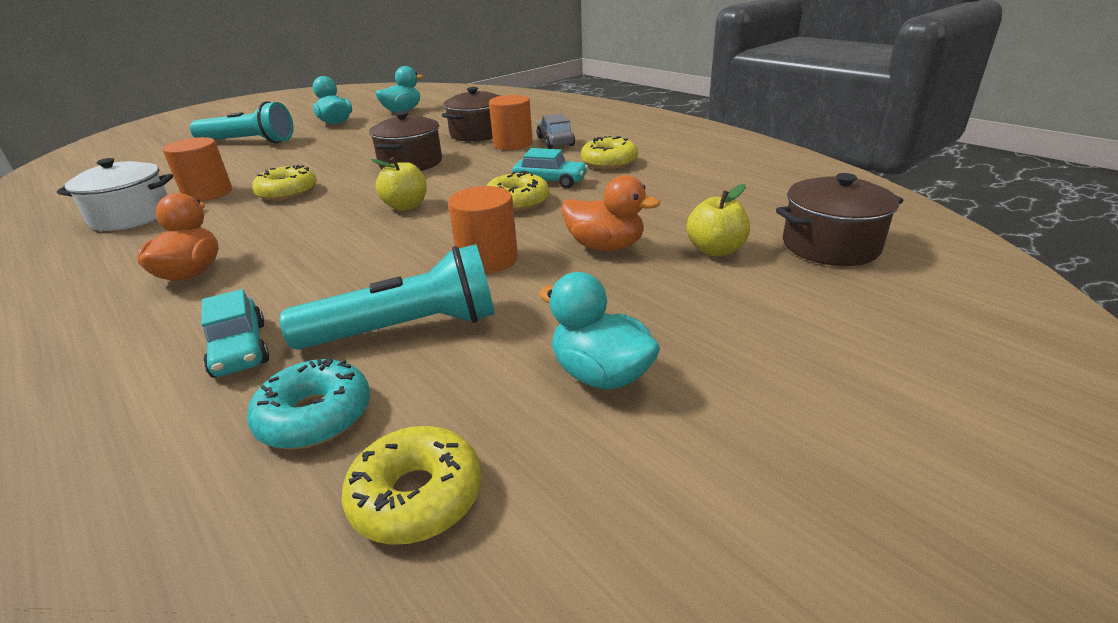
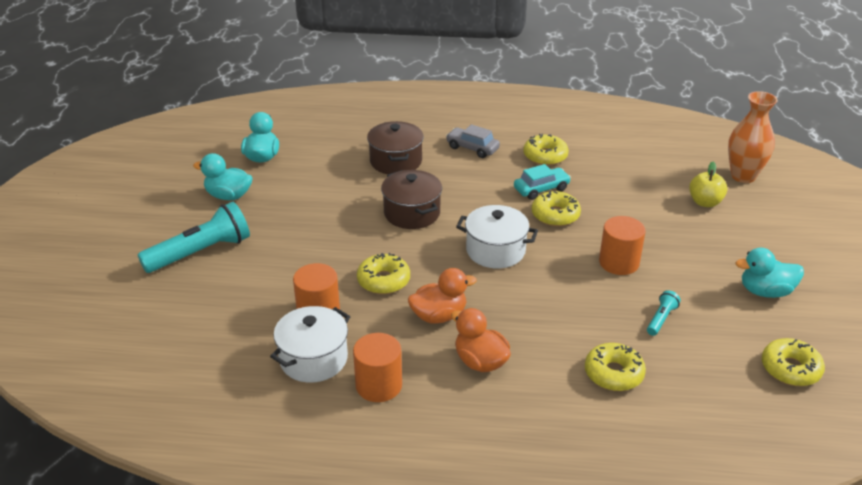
camera: 45 degrees left, 5 degrees up
(240, 349) = (613, 373): turquoise car -> yellow donut
(315, 416) = (707, 372): turquoise donut -> none
(406, 206) = (495, 251): yellow apple -> white pot
(406, 329) = (661, 319): turquoise flashlight -> turquoise flashlight, size x0.46
(513, 144) = (447, 162): orange cylinder -> orange cylinder (378, 385)
(605, 246) = (656, 224): orange duck -> orange duck (439, 316)
(830, 246) = (743, 176): brown pot -> orange vase

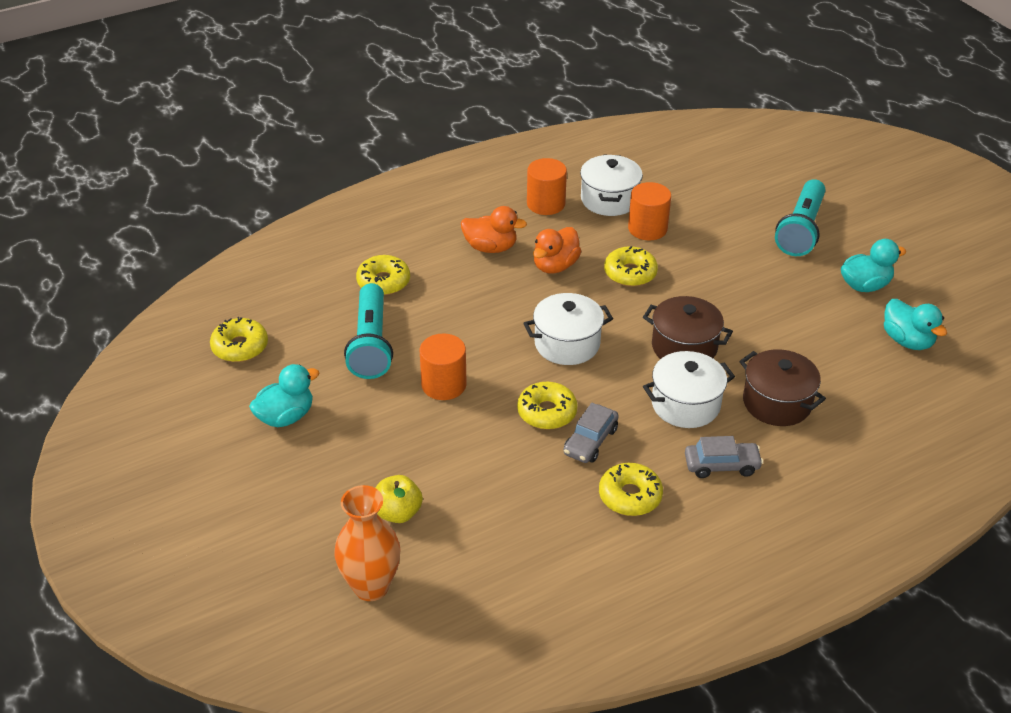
camera: 145 degrees right, 5 degrees up
(455, 183) = (685, 404): none -> white pot
(541, 189) = (590, 441): turquoise car -> grey car
(661, 319) = (371, 344): turquoise flashlight -> turquoise flashlight, size x2.19

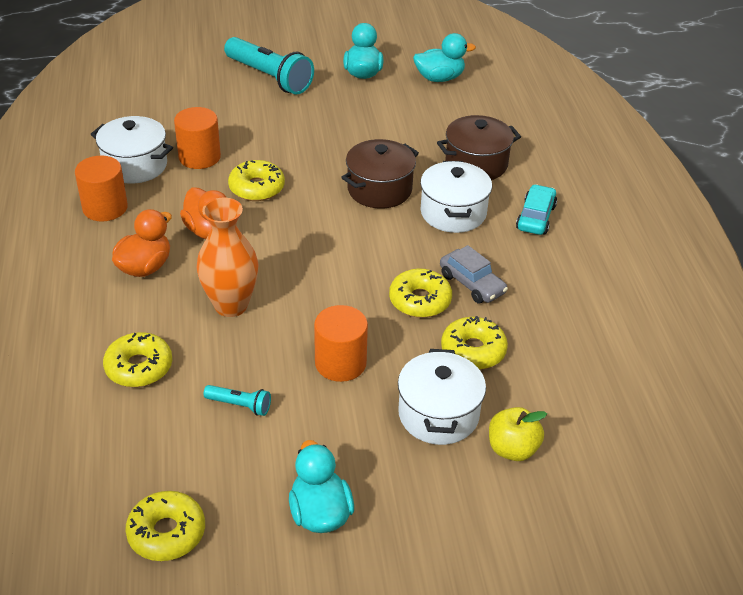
camera: 70 degrees left, 0 degrees up
(371, 344) = (240, 405): turquoise flashlight -> turquoise flashlight, size x0.46
(371, 586) = (607, 497): orange vase -> orange vase (231, 305)
(567, 344) = (331, 258): white pot -> white pot (438, 414)
(630, 496) = (551, 281): yellow donut -> yellow donut (473, 350)
(721, 465) = (535, 217): grey car -> turquoise car

